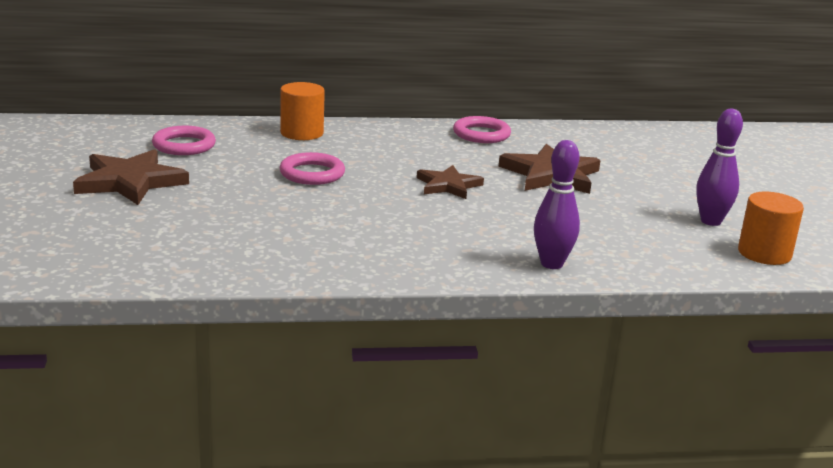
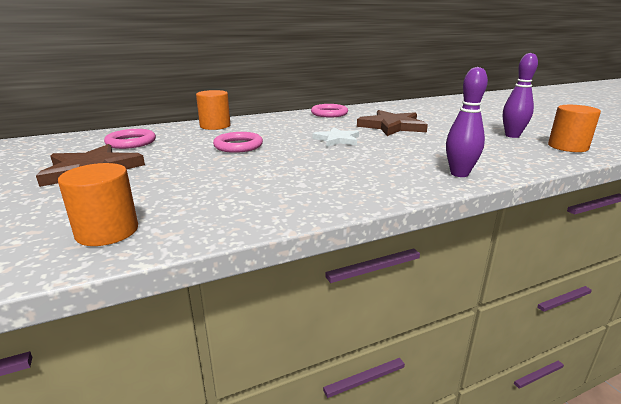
camera: 15 degrees left, 0 degrees up
(130, 257) = (107, 231): none -> orange cylinder
(448, 185) = (337, 140): brown star -> white star

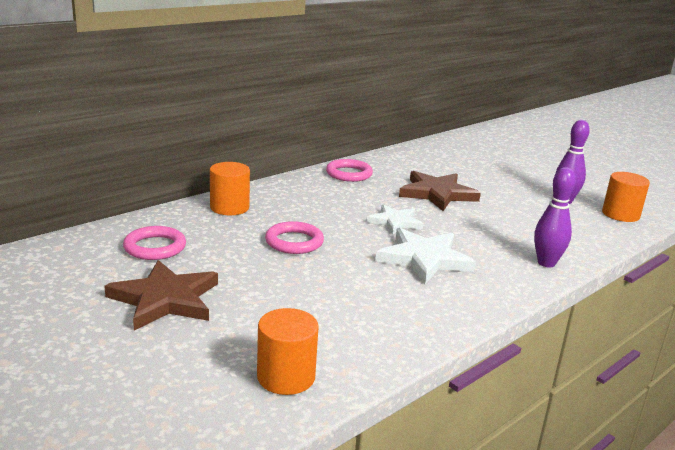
camera: 20 degrees left, 0 degrees up
(338, 163) = (424, 259): none -> white star

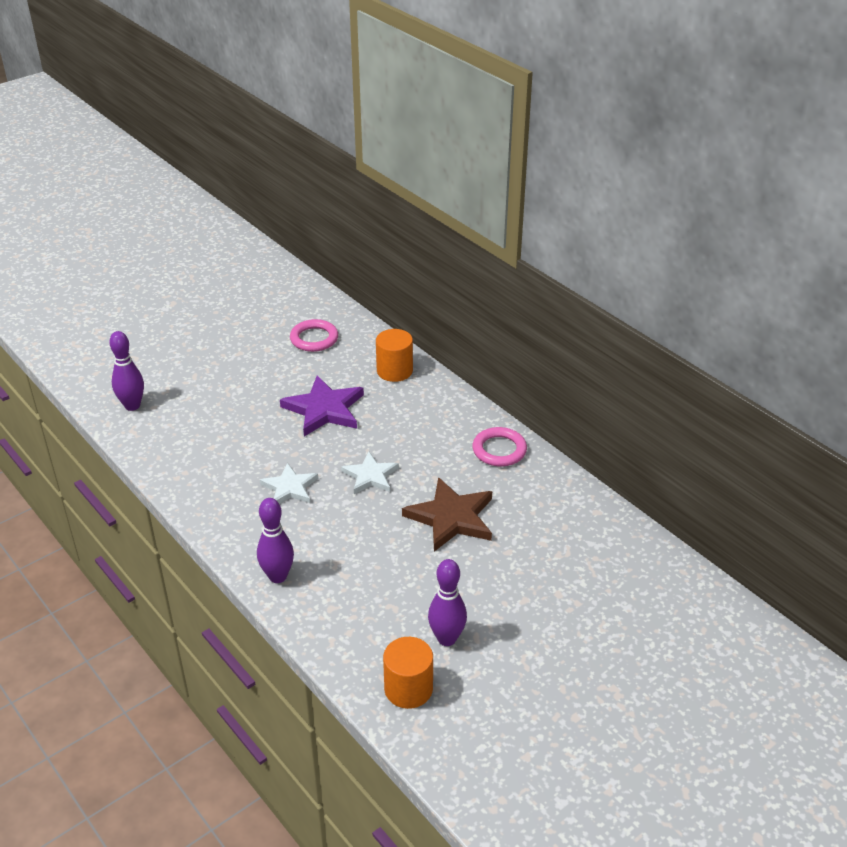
camera: 95 degrees right, 15 degrees up
(165, 299) = (234, 351): brown star -> none
(286, 377) = (132, 406): orange cylinder -> purple bowling pin
(294, 242) = (324, 409): pink ring -> purple star
(424, 259) = (290, 487): white star -> white star, size x0.64

